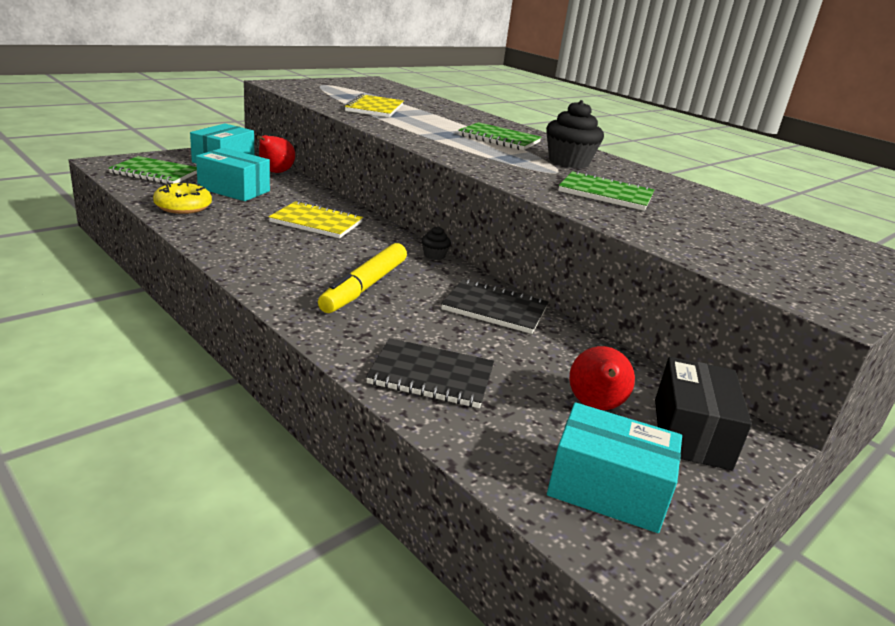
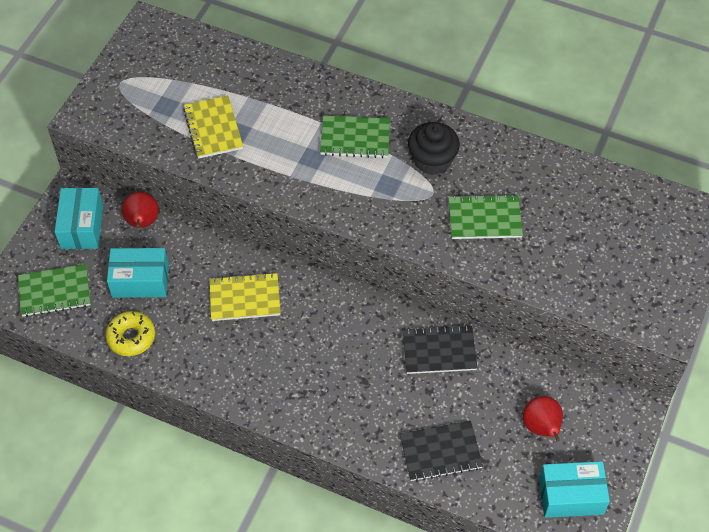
camera: 20 degrees left, 30 degrees up
(365, 286) = (342, 374): yellow marker -> none
(434, 255) = (360, 298): black cupcake -> none
(691, 433) = (600, 422): black box -> none

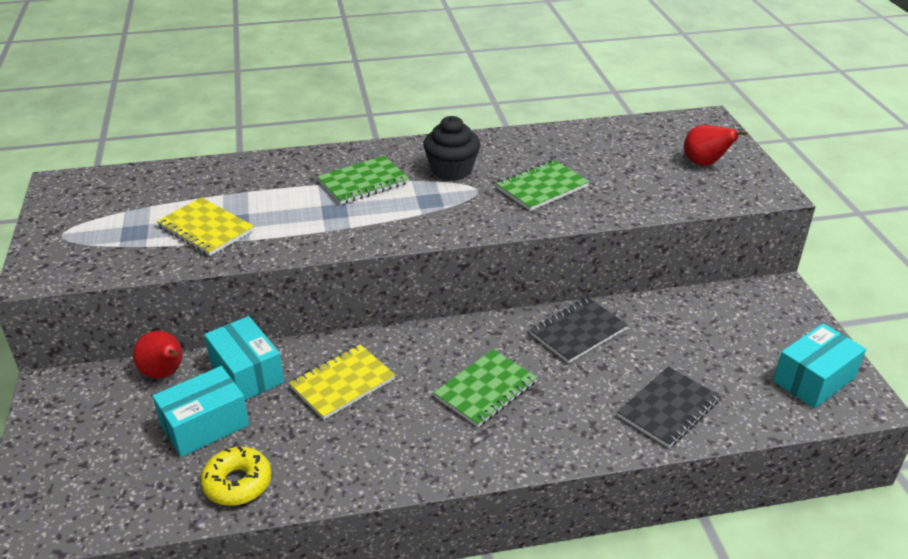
camera: 35 degrees left, 20 degrees down
(54, 292) = (98, 488): green notebook -> green notebook (485, 390)
(82, 227) = (88, 410): turquoise box -> turquoise box (247, 373)
(541, 427) = (729, 342): red pear -> red pear (704, 163)

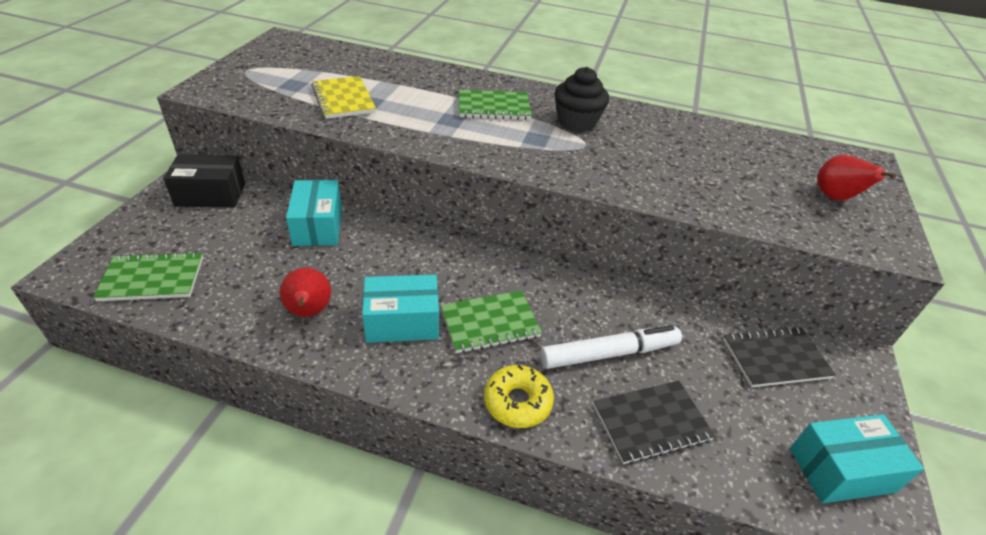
camera: 25 degrees right, 5 degrees up
(97, 390) = (210, 194): none -> black box
(165, 373) = (263, 202): red pear -> red pear (309, 312)
(205, 425) = (254, 252): turquoise box -> turquoise box (402, 322)
(237, 483) = (234, 307): yellow donut -> yellow donut (517, 402)
(342, 383) = (379, 265): yellow notebook -> none
(542, 187) = (647, 163): green notebook -> green notebook (152, 279)
(578, 332) = (614, 309): black notebook -> black notebook (775, 359)
(600, 370) = (609, 353): none -> white marker

